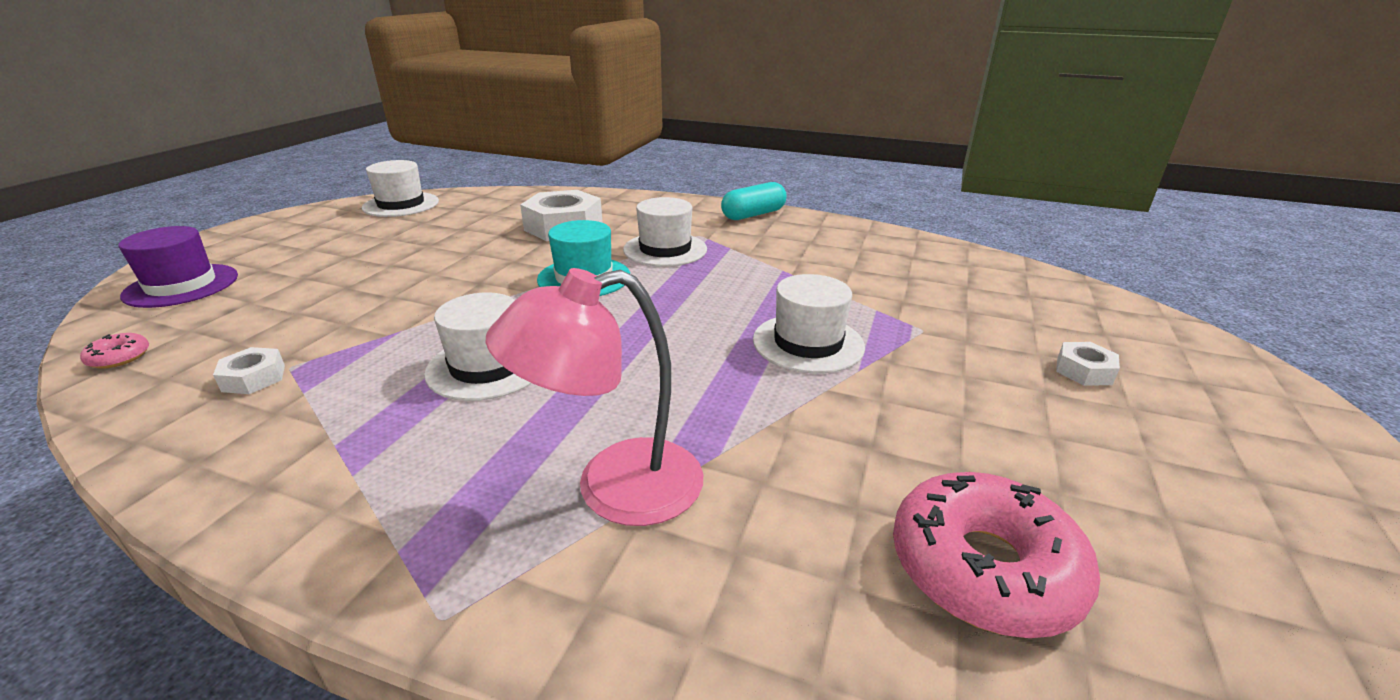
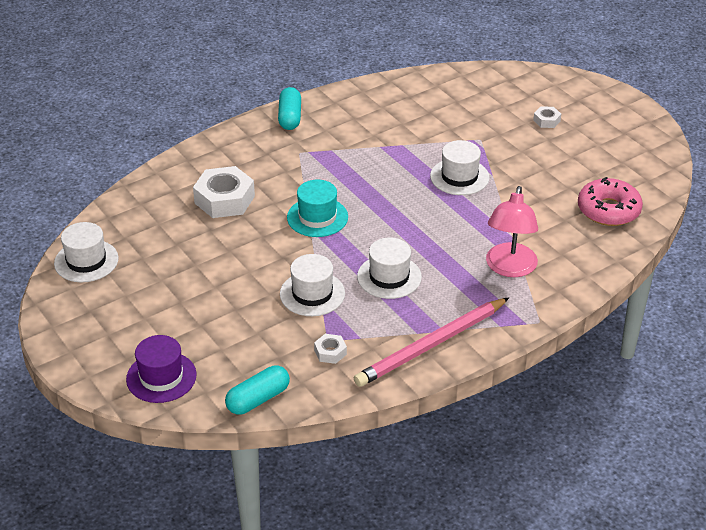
camera: 55 degrees left, 10 degrees up
(119, 357) = (258, 399): pink donut -> turquoise capsule
(295, 475) = (431, 345): none -> pink pencil
(665, 249) = (308, 174): white hat -> white hat (312, 294)

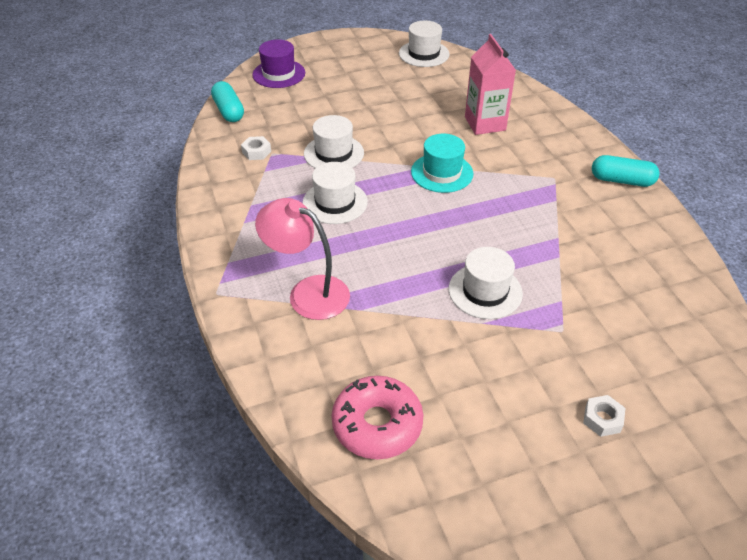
camera: 105 degrees right, 5 degrees up
(224, 199) = (485, 123): white nut -> pink carton
(431, 345) = (229, 210): pink pencil -> none

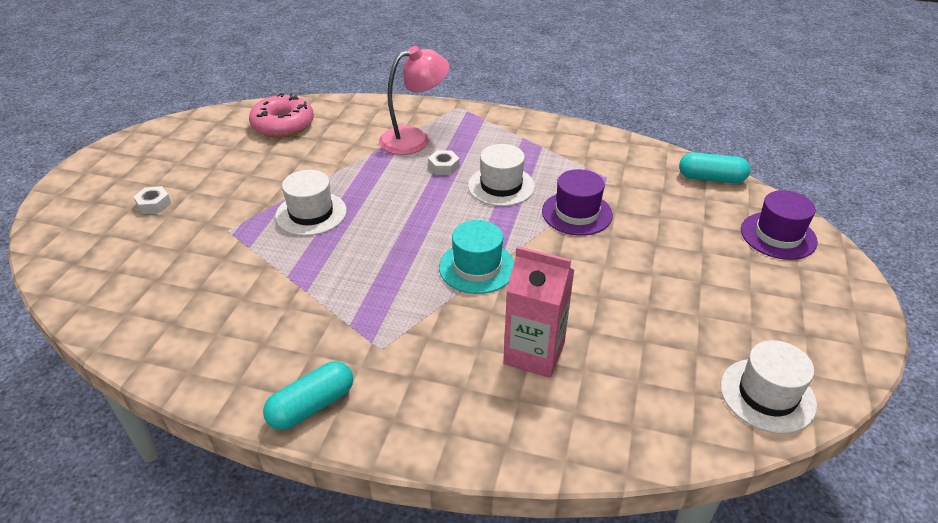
camera: 125 degrees right, 5 degrees down
(256, 152) = (620, 172): white nut -> white nut (444, 167)
(334, 153) = (577, 213): white hat -> purple hat

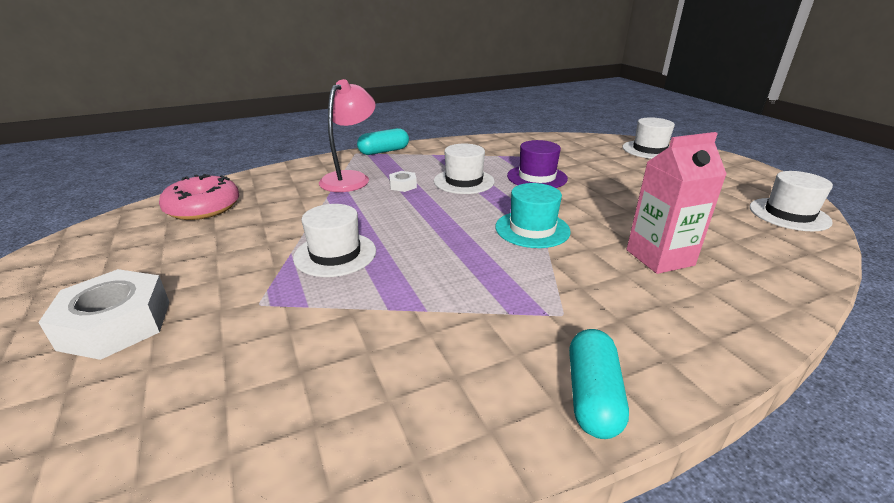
camera: 40 degrees left, 10 degrees down
(154, 204) = (116, 324): white nut -> white nut, size x2.08
(711, 178) = (573, 139): turquoise capsule -> turquoise capsule (384, 151)
(778, 235) = (649, 150): purple hat -> white hat

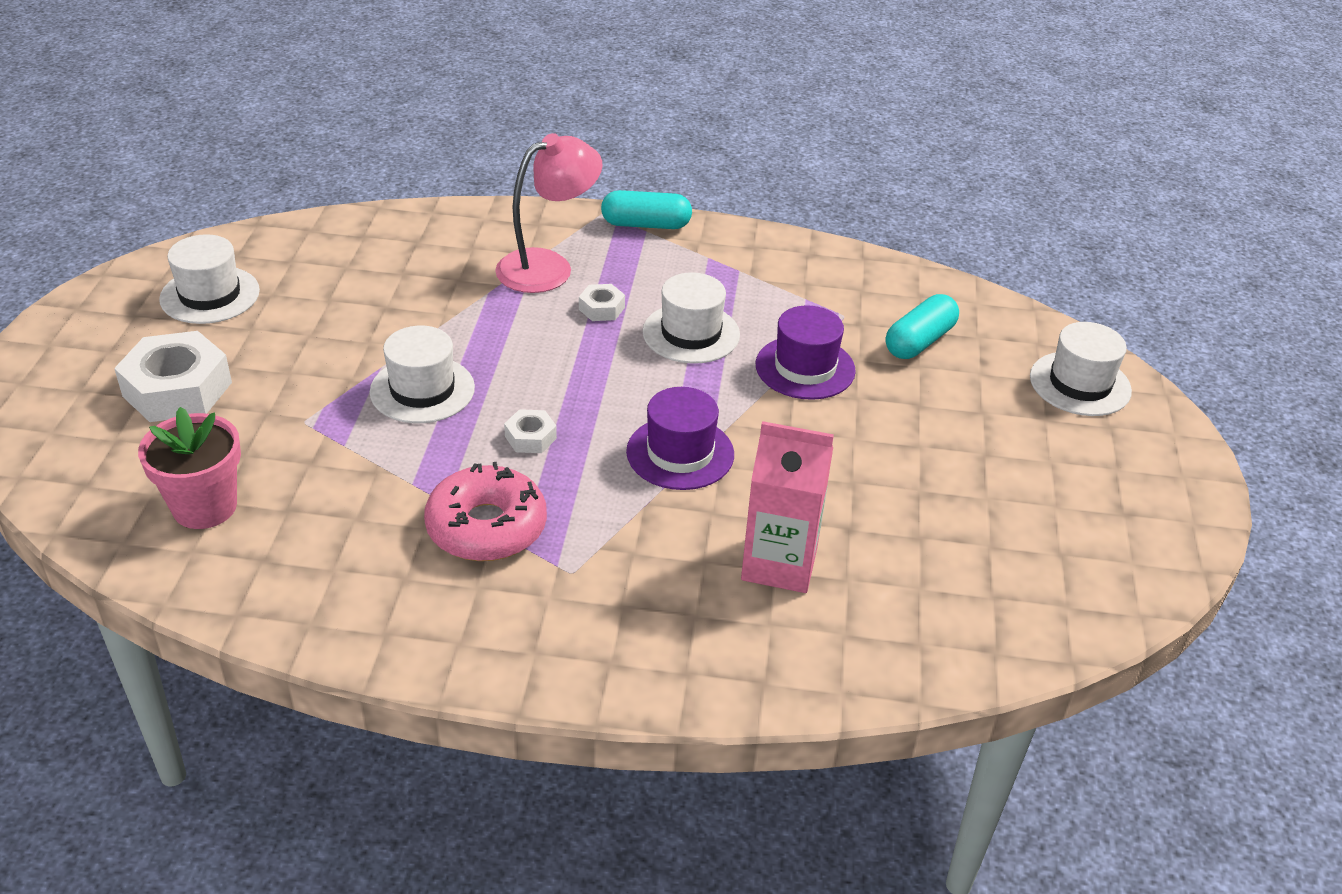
camera: 30 degrees right, 10 degrees up
(203, 208) = (340, 254): pink donut -> pink donut (486, 527)
(213, 405) = (204, 507): none -> pink flower pot
(438, 253) = (530, 437): none -> white nut
(532, 229) = (680, 453): turquoise hat -> purple hat
(592, 396) = (496, 654): turquoise capsule -> turquoise capsule (919, 341)
(789, 214) = (1082, 593): white hat -> white hat (210, 295)

